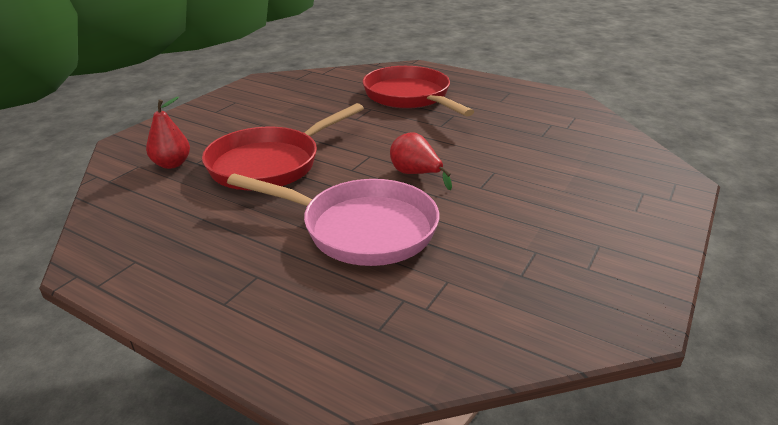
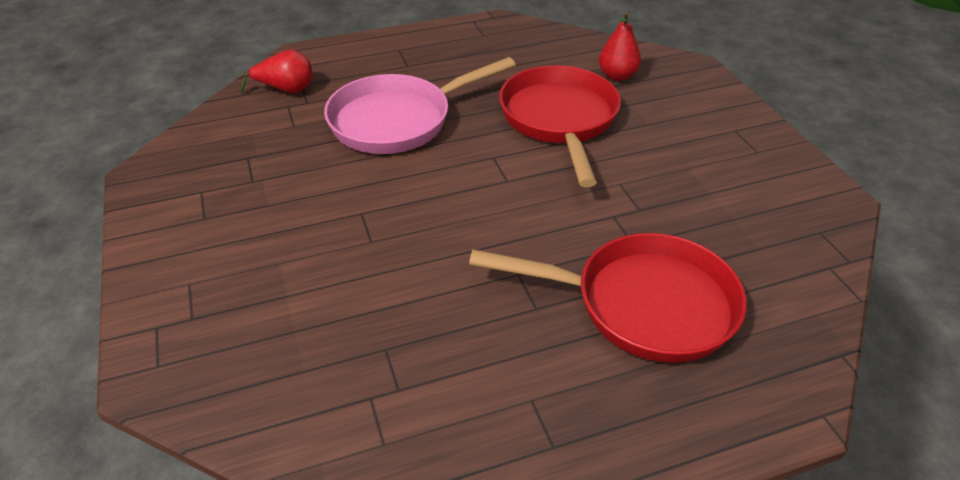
camera: 130 degrees right, 10 degrees up
(416, 174) = (435, 188): red pear -> red pear (286, 90)

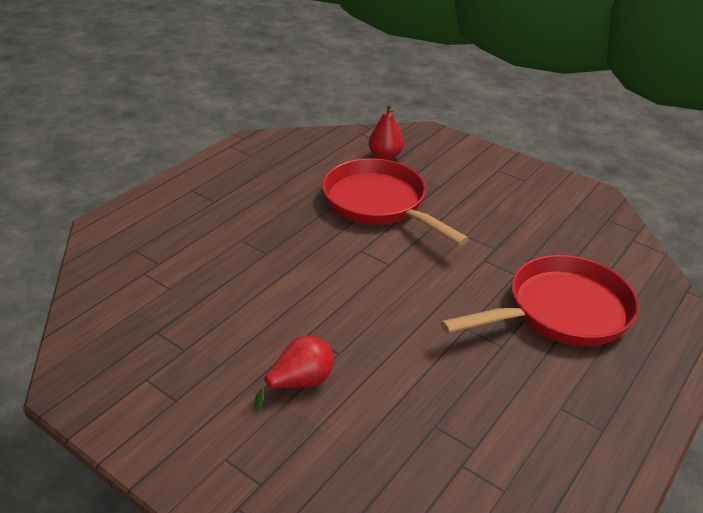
camera: 35 degrees left, 5 degrees down
(286, 90) = (126, 260): red pear -> red pear (300, 383)
(398, 120) = (256, 249): pink pan -> none

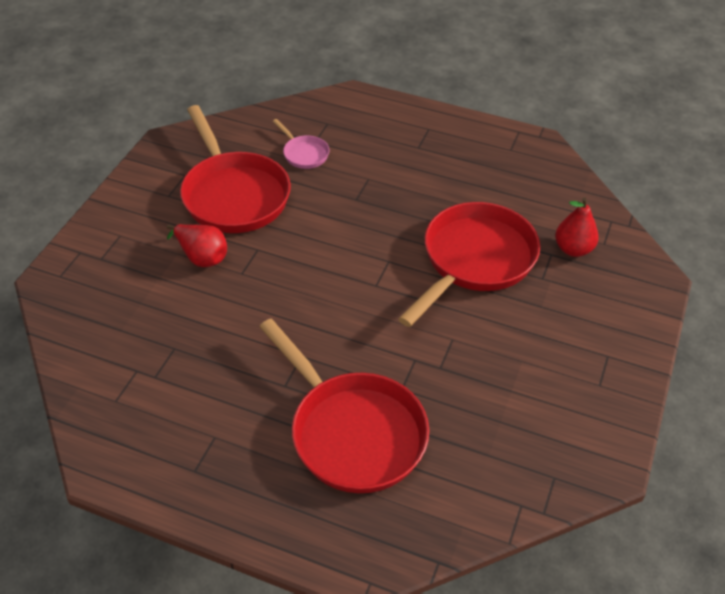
camera: 75 degrees right, 10 degrees up
(173, 275) = (304, 153): none -> pink pan
(208, 340) = (233, 194): none -> red pan

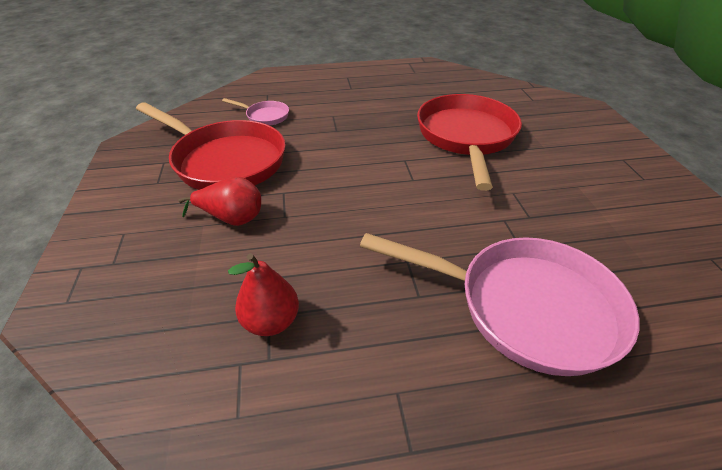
camera: 30 degrees left, 5 degrees down
(352, 432) = (525, 307): red pan -> pink pan
(573, 249) = (519, 109): red pear -> red pear (271, 321)

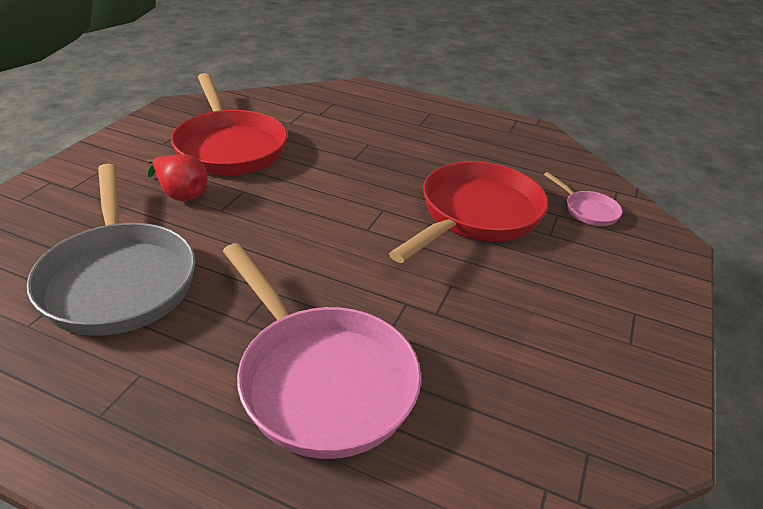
camera: 30 degrees right, 5 degrees down
(265, 116) = (307, 122): pink pan -> pink pan (588, 210)
(271, 321) = (119, 279): red pear -> grey pan

